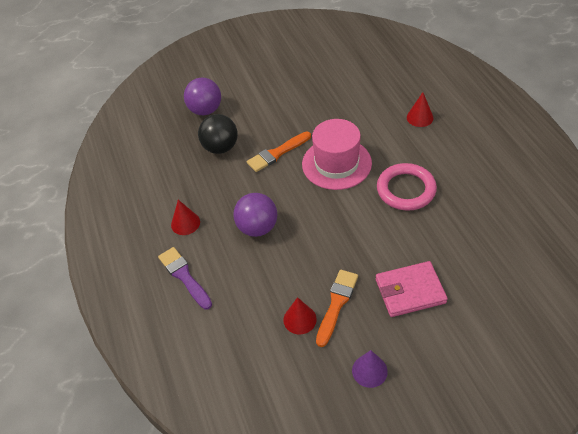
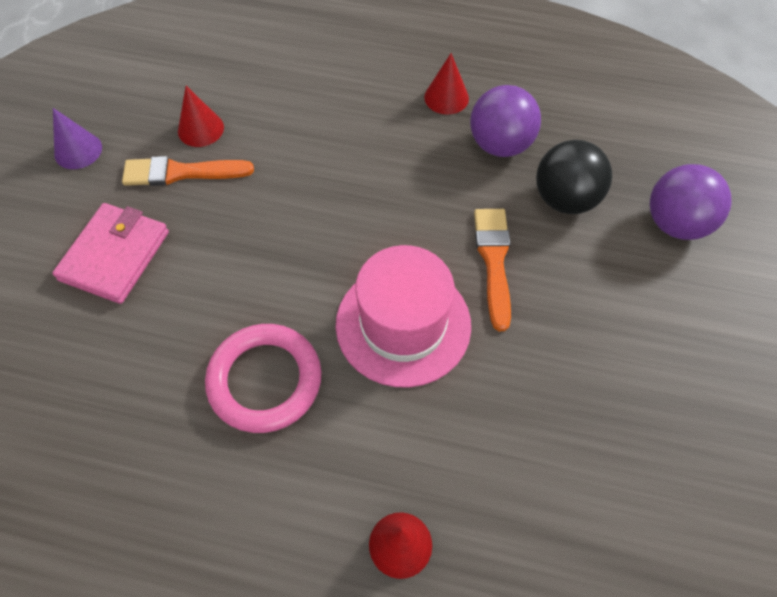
camera: 120 degrees right, 10 degrees up
(184, 276) = (363, 62): purple brush -> none
(257, 228) = (370, 161): purple ball -> purple ball (500, 145)
(336, 304) = (181, 172): orange brush -> orange brush turned 120 degrees clockwise

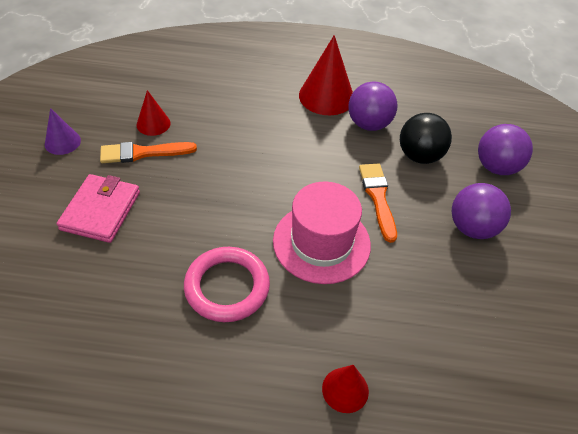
camera: 10 degrees left, 10 degrees down
(446, 97) = (326, 96): red cone -> red cone, size x1.77
(622, 317) = (472, 228): none -> purple ball

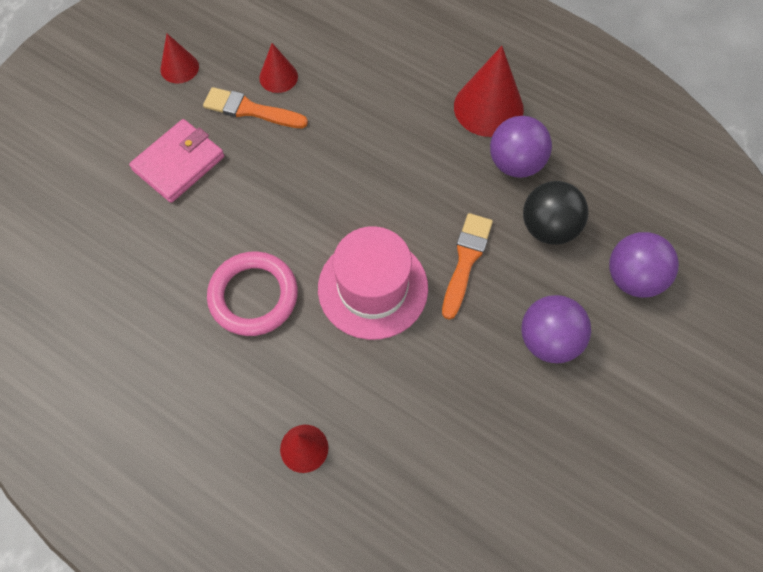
camera: 30 degrees right, 15 degrees up
(62, 142) = (179, 68): purple cone -> red cone

